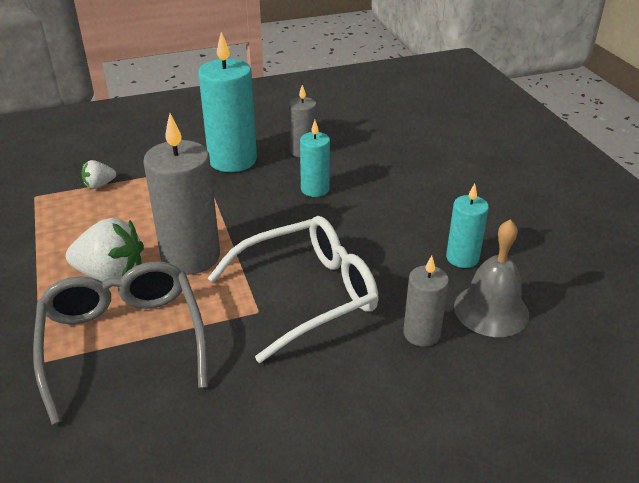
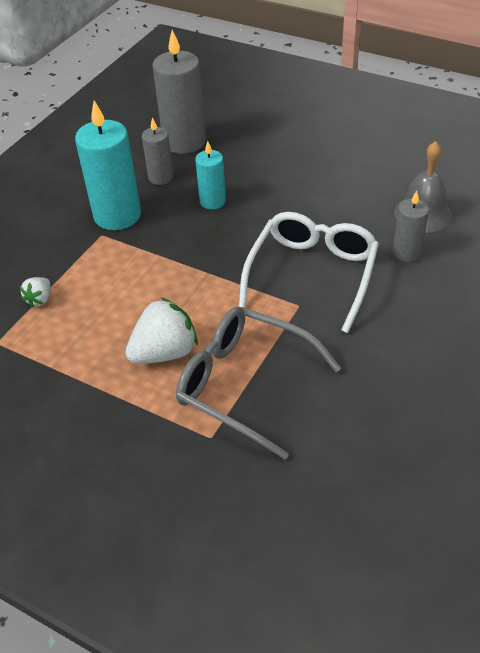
camera: 40 degrees left, 10 degrees up
(191, 257) = (200, 302): grey candle -> grey candle (184, 142)
(462, 258) = (367, 191): turquoise candle -> none

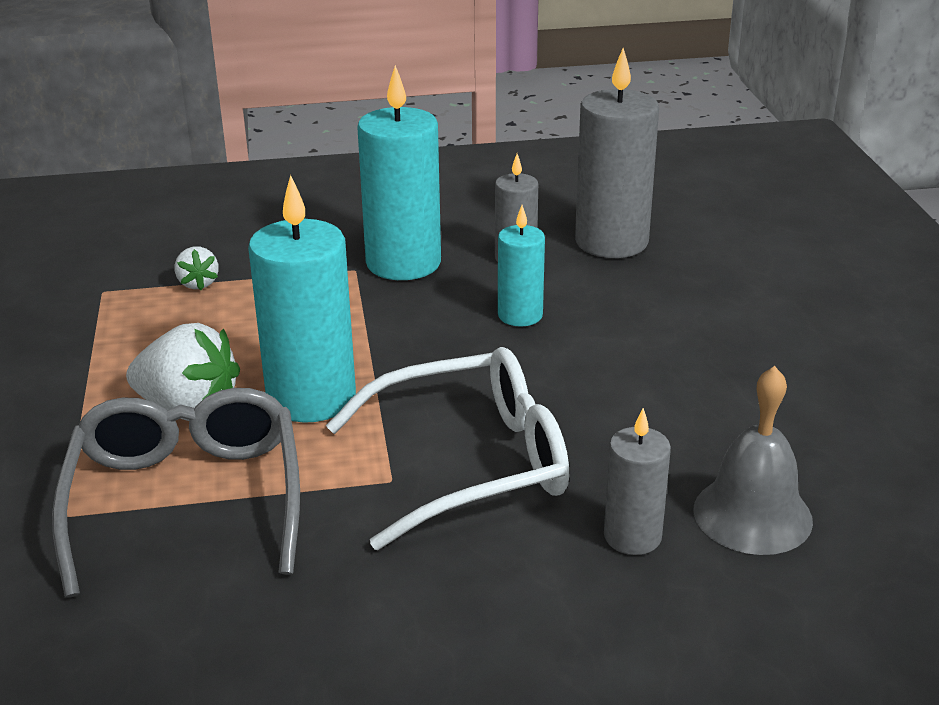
camera: 50 degrees right, 15 degrees down
(40, 299) = (198, 283): white strawberry -> white strawberry turned 90 degrees counterclockwise
(204, 303) = (311, 398): none -> turquoise candle

